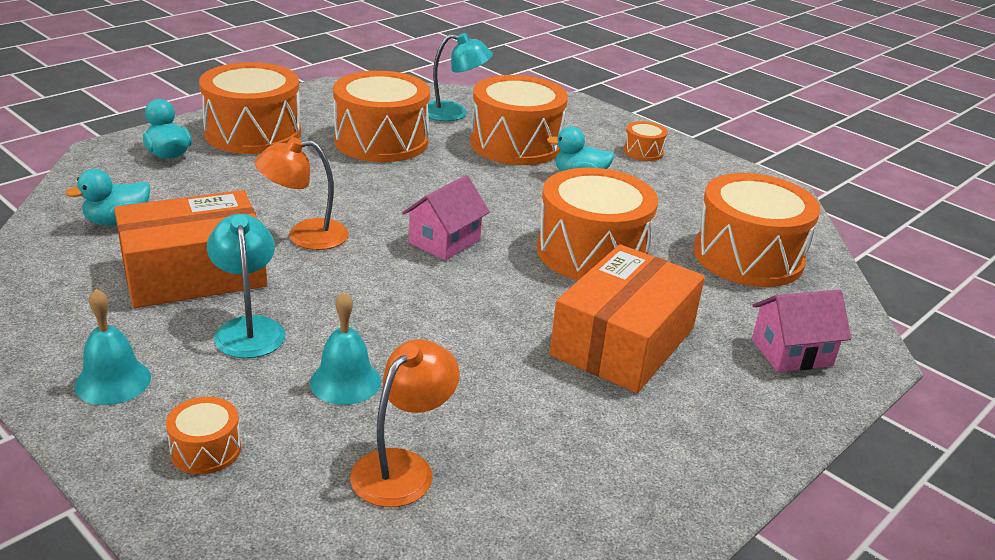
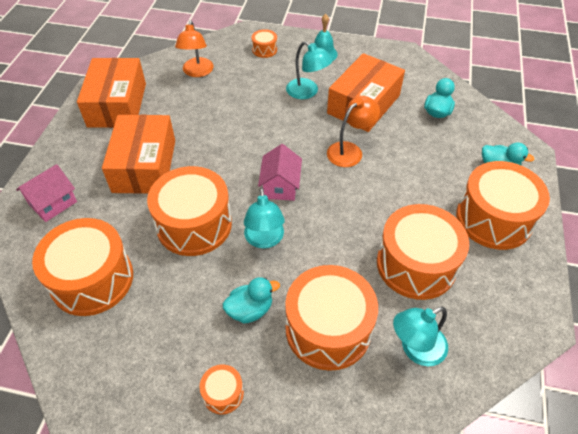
camera: 150 degrees right, 20 degrees up
(345, 381) = (246, 90): turquoise bell -> none
(516, 210) = (264, 240): none -> turquoise lamp
(624, 472) = (117, 105): none -> orange box

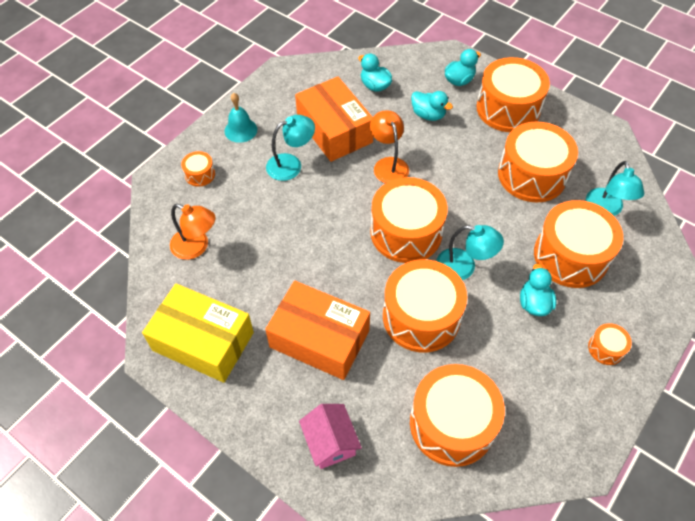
camera: 65 degrees left, 5 degrees up
(117, 105) = (203, 341): orange box -> yellow box
(280, 186) = (406, 232): pink house -> orange drum
(432, 159) = (428, 115): none -> turquoise duck

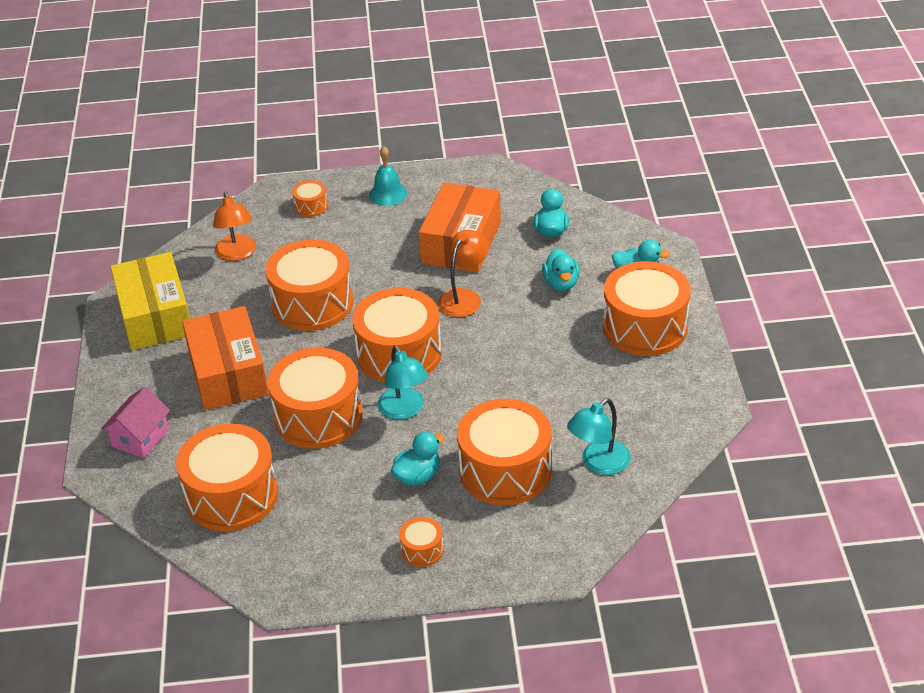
camera: 50 degrees right, 15 degrees down
(291, 164) = (387, 245): turquoise lamp -> none
(532, 175) = (576, 391): orange drum -> orange drum (312, 303)

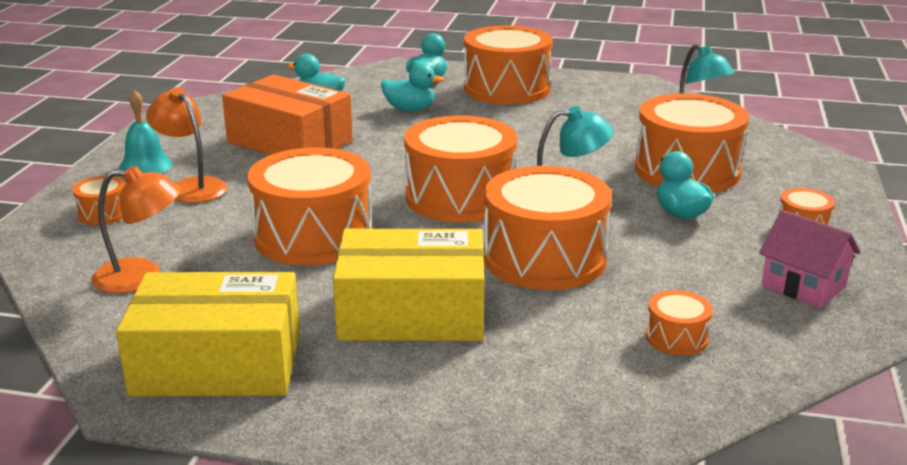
camera: 75 degrees left, 15 degrees down
(140, 438) = (514, 407): pink house -> pink house (803, 286)
(228, 373) = (411, 313): orange box -> yellow box
(231, 495) = (676, 338): orange drum -> orange drum, size x0.44
(464, 297) = (389, 152): orange lamp -> orange lamp (191, 187)

